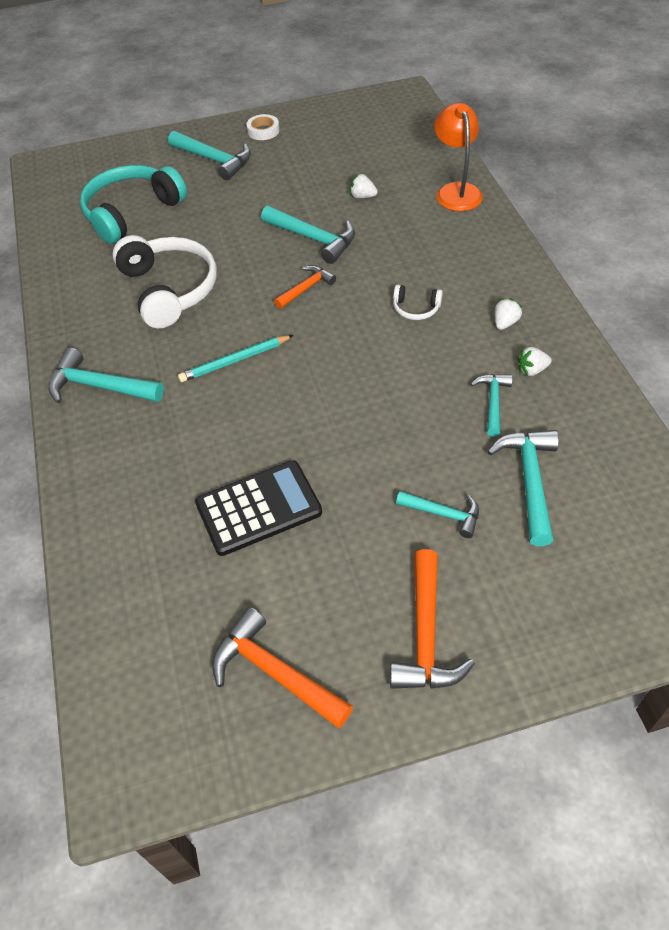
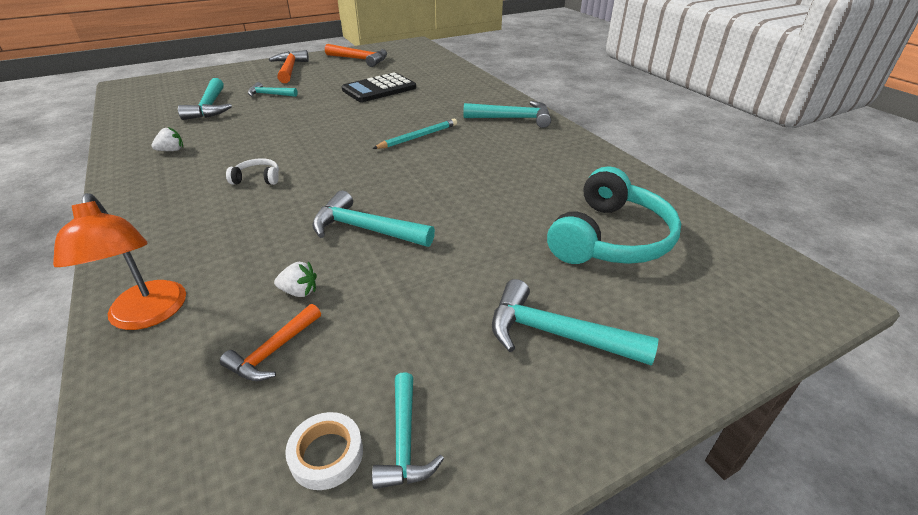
camera: 165 degrees right, 15 degrees down
(169, 289) = (503, 172): white headphones -> none
(263, 131) = (501, 422): white tape -> white tape (326, 454)
(306, 288) = (367, 184): orange hammer -> orange hammer (273, 351)
(493, 402) = (215, 133): turquoise hammer -> turquoise hammer (404, 441)
(505, 323) = (174, 176): white strawberry -> none

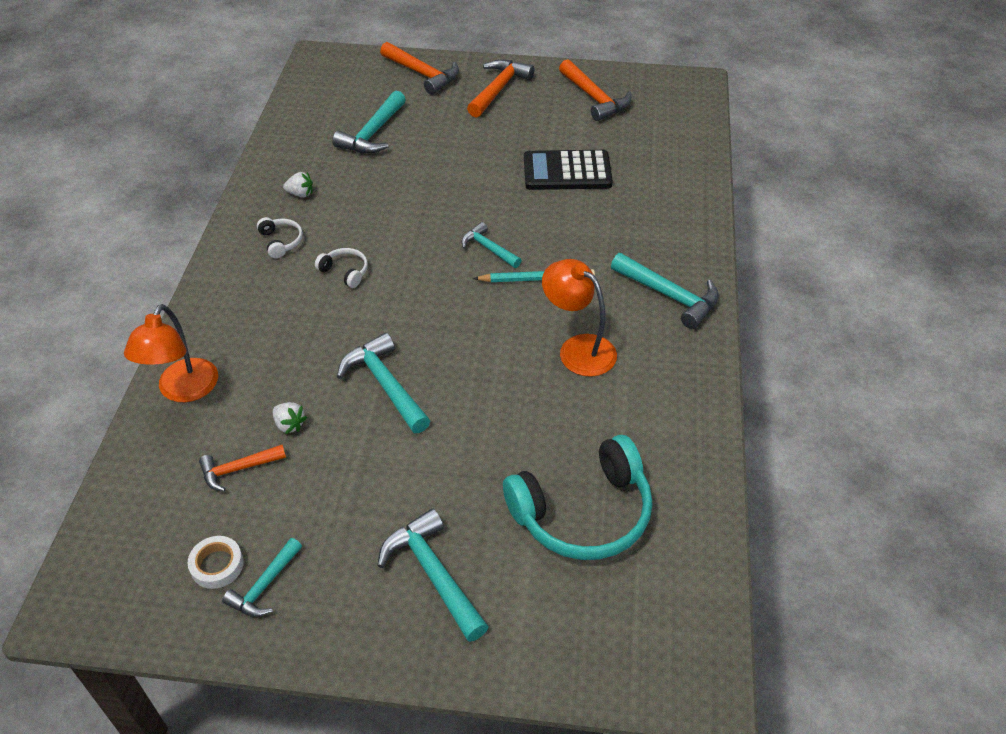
camera: 35 degrees right, 10 degrees up
(176, 180) = (281, 241): none -> white headphones
(224, 75) = (423, 74): none -> orange hammer
(269, 94) = (444, 133): turquoise hammer -> turquoise hammer (488, 248)
(489, 158) = (578, 349): none -> orange lamp

